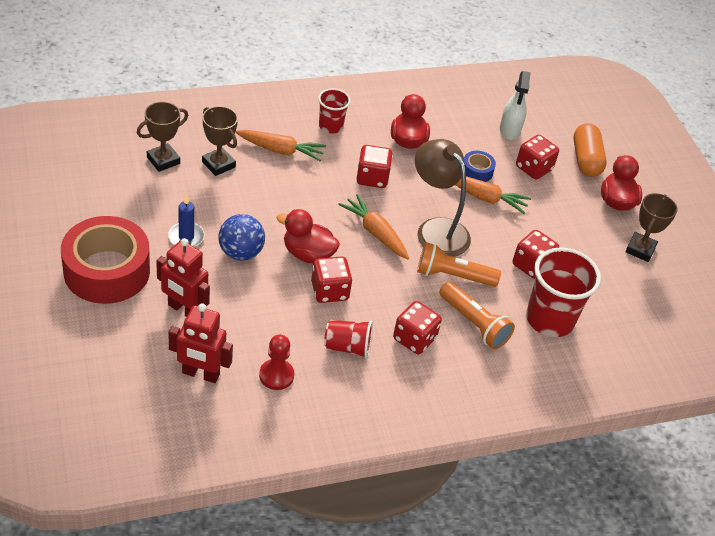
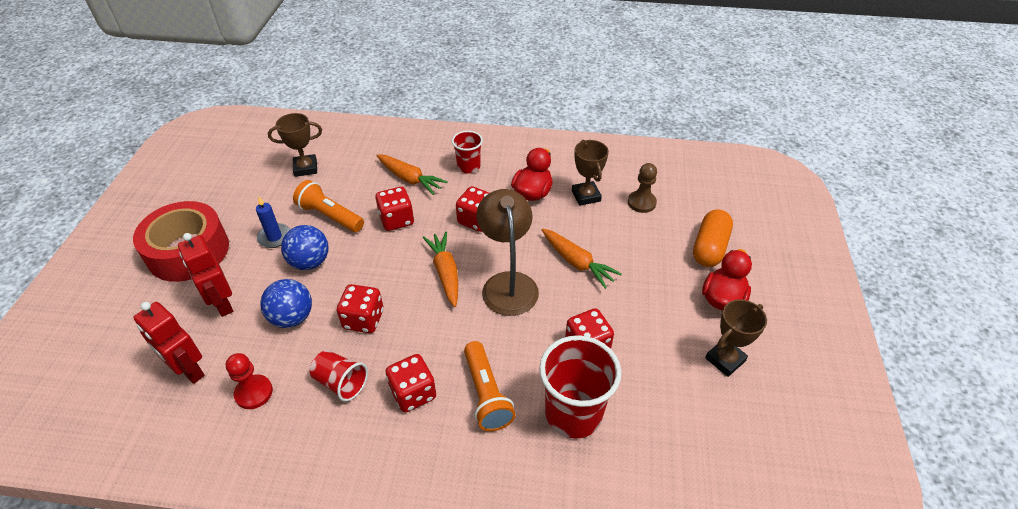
camera: 30 degrees right, 0 degrees up
(218, 164) = (348, 180): brown trophy -> brown trophy (586, 196)
(262, 305) = (292, 318): none -> blue ball
(308, 254) = (368, 278): red duck -> none
(452, 276) = (495, 335): orange flashlight -> orange flashlight (330, 216)
(477, 171) = (584, 235): blue tape -> none
(509, 130) = (641, 203): white spray bottle -> brown pawn
(533, 168) = (646, 244): red dice -> red dice (396, 220)

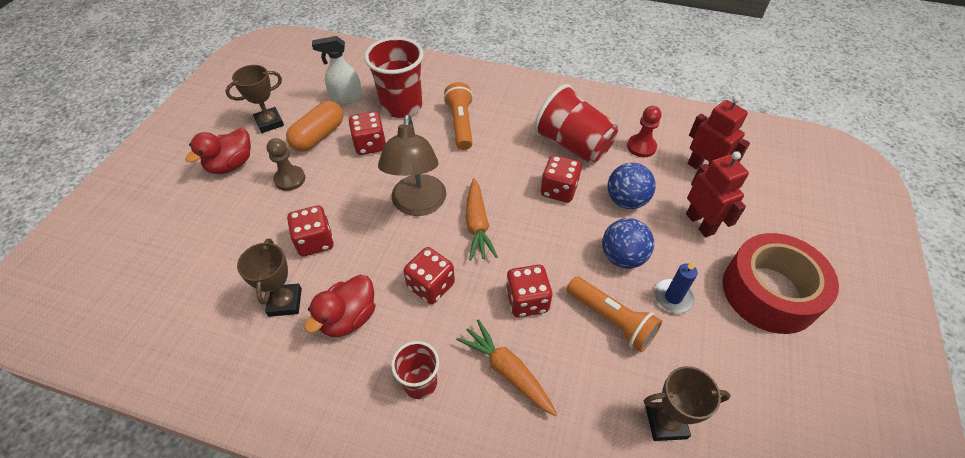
camera: 170 degrees left, 5 degrees up
(341, 383) = (573, 145): red cup -> red cup, size x1.78
(413, 393) = (516, 131): red dice -> red dice (315, 241)
(577, 263) = (341, 216): orange carrot -> none
(641, 203) = (225, 281): brown pawn -> brown pawn (290, 179)
(654, 416) = (346, 98): none -> white spray bottle
(709, 247) = (199, 214): orange capsule -> orange capsule (318, 136)

